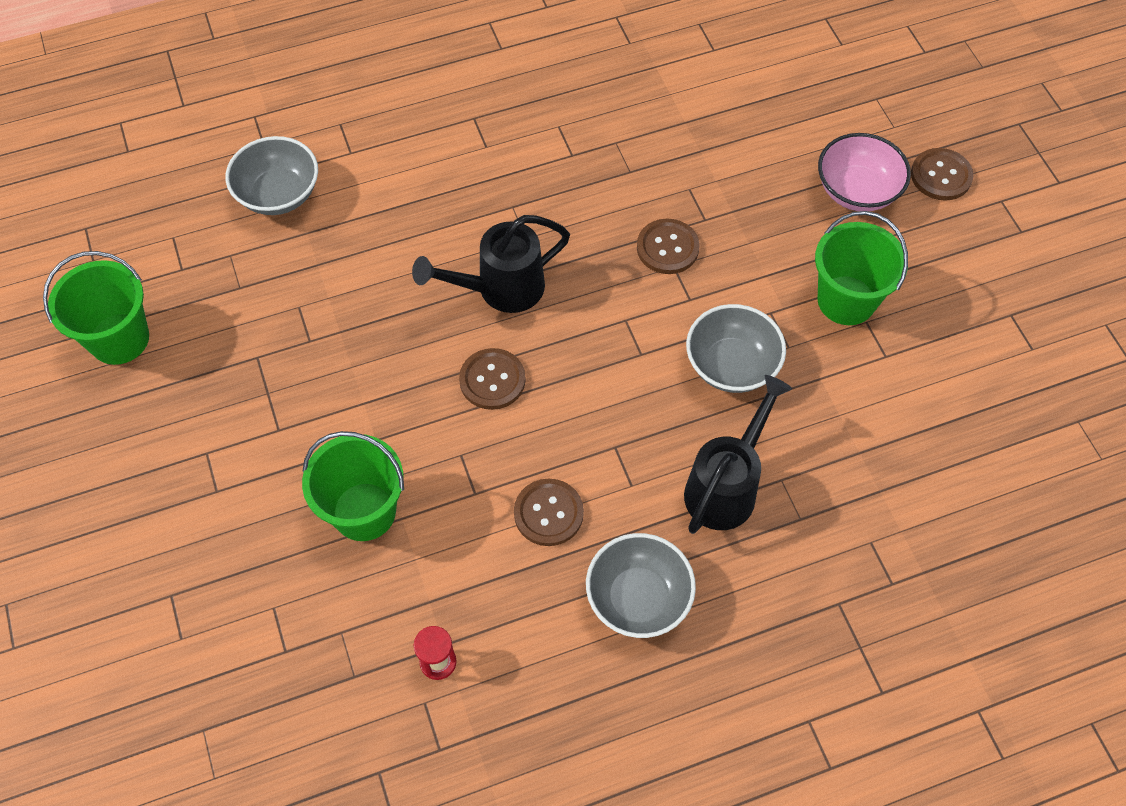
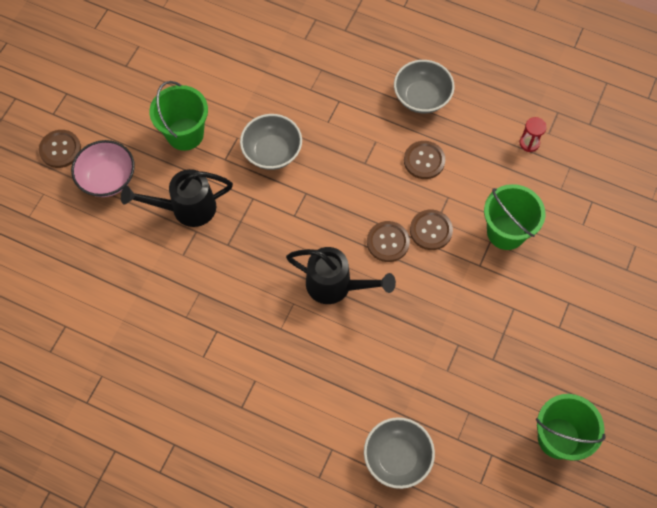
camera: 135 degrees left, 5 degrees up
(667, 248) = (232, 233): brown button -> brown button (431, 230)
(726, 486) = (336, 106): black watering can -> black watering can (186, 208)

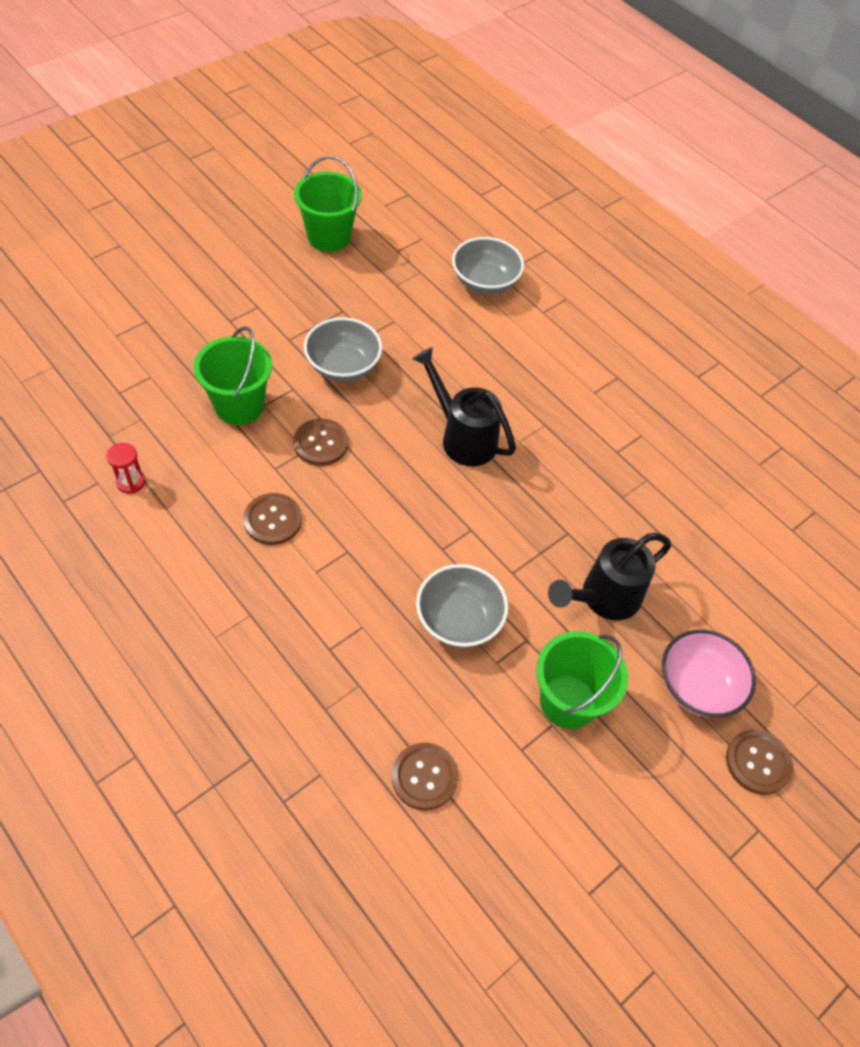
camera: 160 degrees left, 10 degrees down
(186, 208) = (603, 598): black watering can -> black watering can turned 135 degrees clockwise
(388, 242) = (377, 453): brown button -> brown button (424, 777)
(422, 97) = (216, 600): grey bowl -> grey bowl (343, 366)

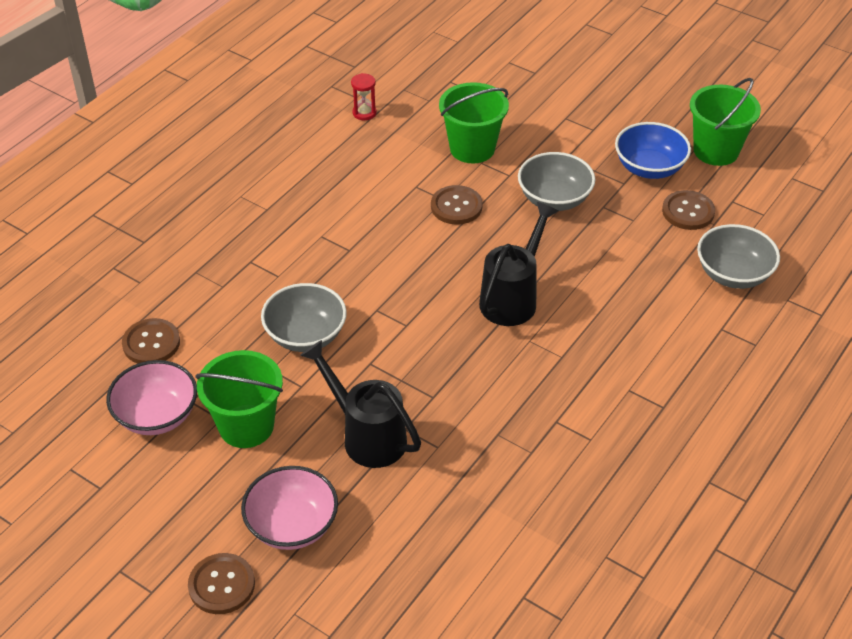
camera: 80 degrees right, 10 degrees down
(272, 520) = (362, 198): brown button -> brown button (688, 212)
(331, 287) = (649, 168): none -> blue bowl
(534, 788) = (157, 416): none -> pink bowl

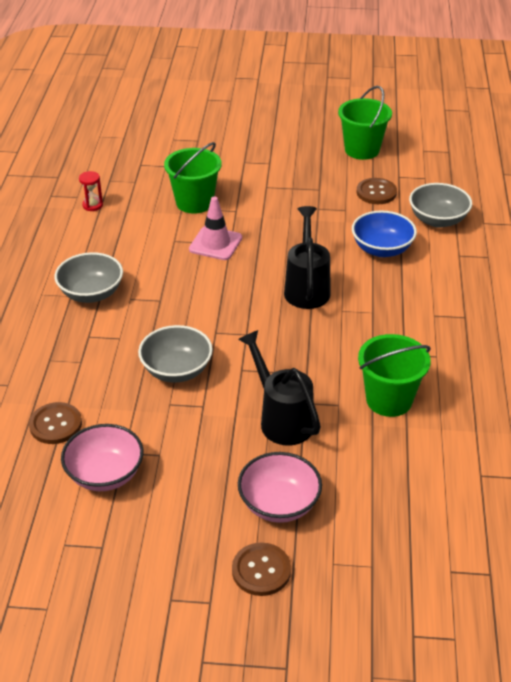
camera: 30 degrees left, 5 degrees down
(246, 426) = (184, 451): green bucket -> green bucket (389, 400)
(367, 436) = (282, 419): black watering can -> black watering can turned 45 degrees clockwise
(456, 206) = (215, 243): brown button -> pink traffic cone
(554, 199) = (281, 215): grey bowl -> grey bowl (91, 293)
(649, 168) = (328, 174): blue bowl -> blue bowl (382, 249)

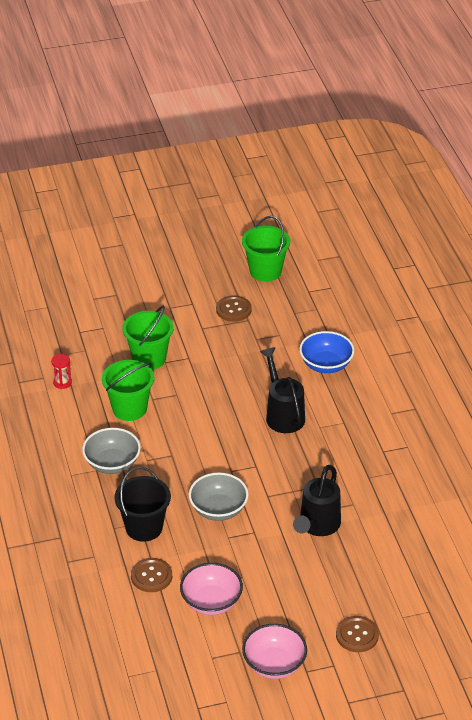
camera: 20 degrees left, 0 degrees up
(82, 368) = (144, 527): none -> black bucket
(215, 243) = (188, 393): pink traffic cone -> none
(279, 504) = (346, 588): pink bowl -> pink bowl (274, 664)
(282, 419) = (317, 526): black watering can -> black watering can turned 105 degrees counterclockwise
(376, 192) = (297, 312): brown button -> brown button (233, 310)
(389, 400) = (388, 490): green bucket -> green bucket (129, 409)
(437, 220) = (358, 326): grey bowl -> none

